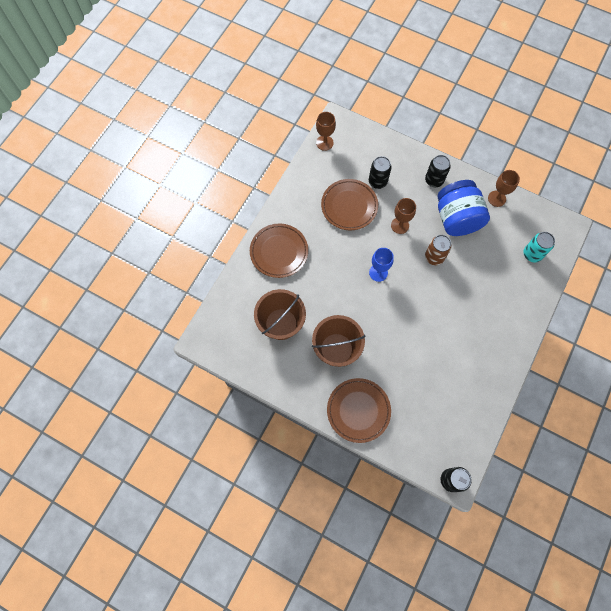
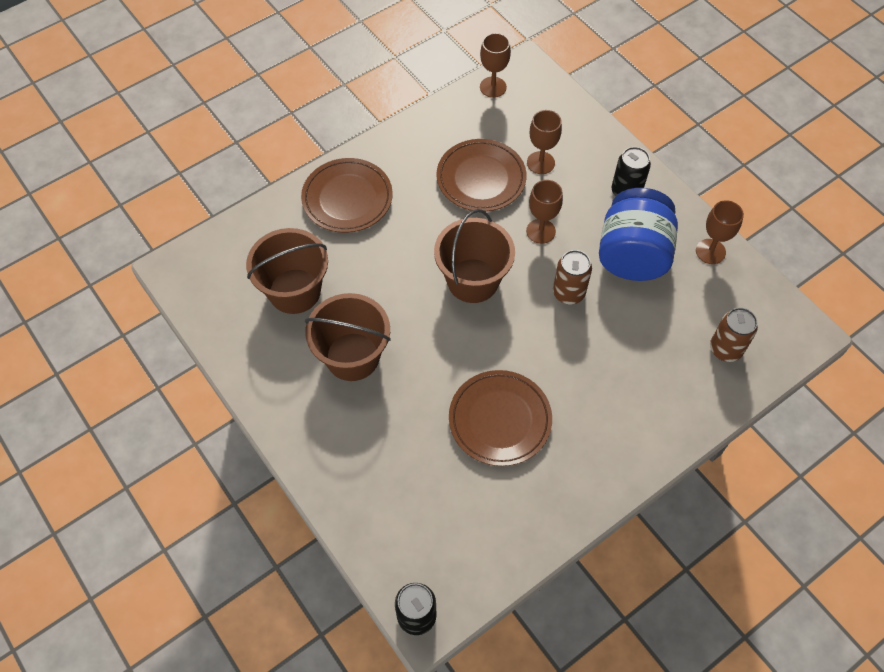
camera: 25 degrees right, 10 degrees down
(358, 410) = (335, 453): brown plate -> brown plate (500, 420)
(377, 181) = (540, 163): black can -> brown goblet
(378, 272) = (473, 280): blue goblet -> brown bucket
(532, 254) = (725, 349): turquoise can -> brown can

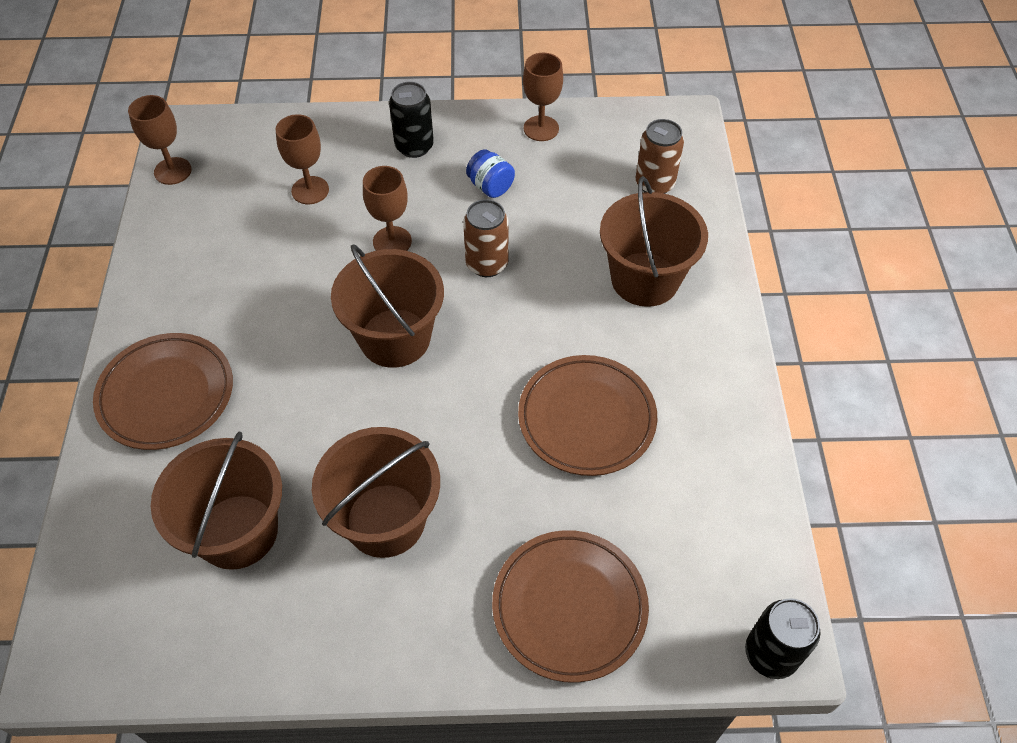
camera: 55 degrees left, 5 degrees down
(481, 178) = (275, 252): brown plate -> brown plate (569, 607)
(632, 255) = (490, 186): blue jar -> blue jar, size x0.43
(636, 391) = (645, 279): none -> brown bucket

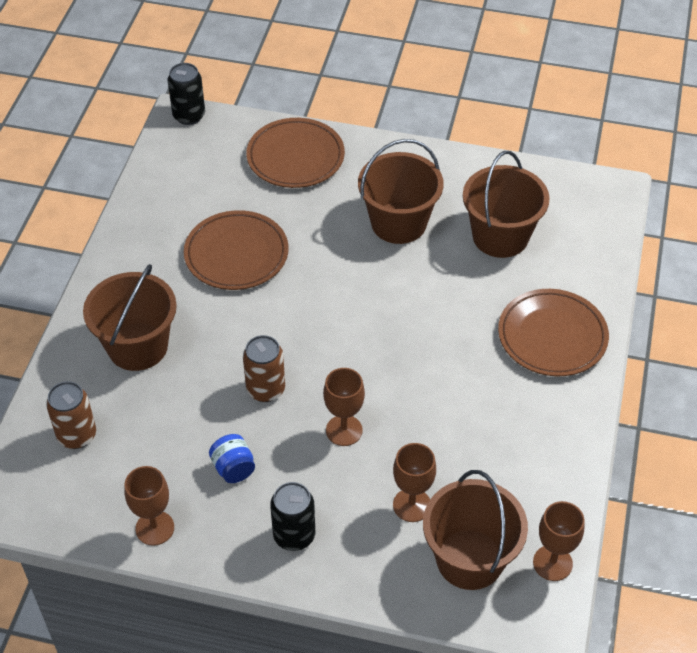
camera: 165 degrees left, 5 degrees down
(395, 338) = (362, 342): brown bucket -> brown bucket (469, 559)

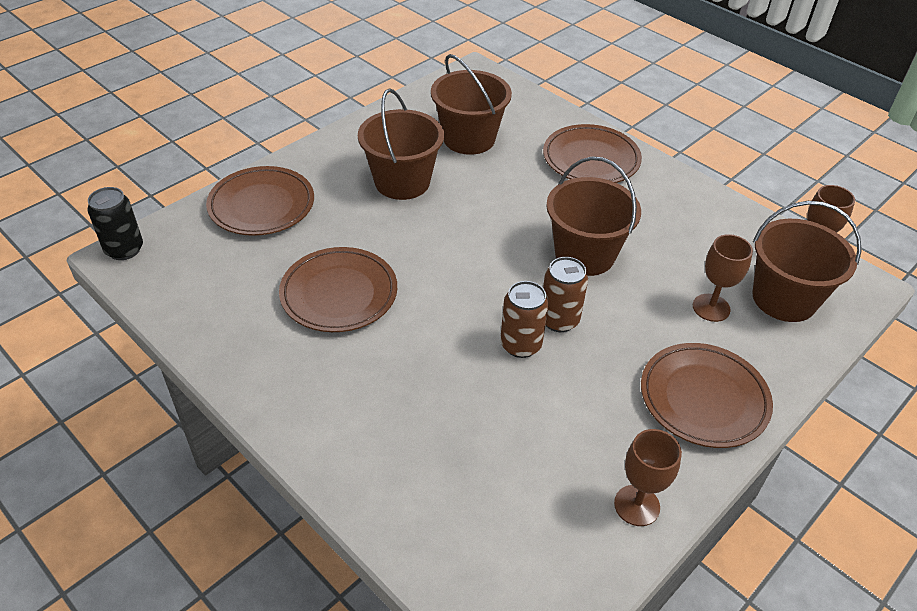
camera: 60 degrees left, 5 degrees down
(77, 435) = (470, 525): brown can -> brown can (559, 320)
(137, 346) = (390, 419): brown bucket -> brown bucket (584, 254)
(233, 468) = (599, 409): blue jar -> none
(294, 535) = (703, 399): black can -> brown plate
(344, 430) = (604, 314): brown goblet -> none

